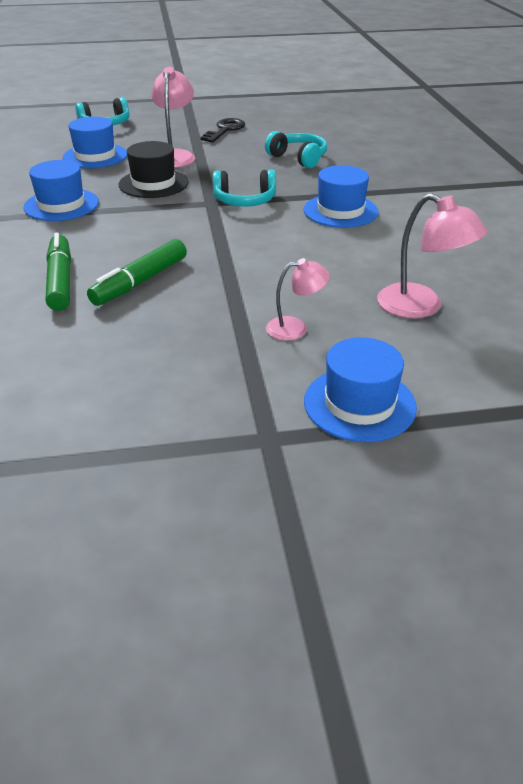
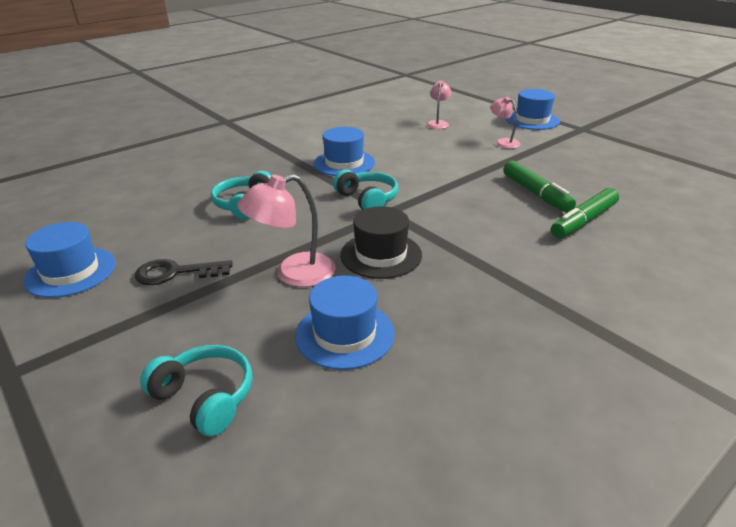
camera: 120 degrees left, 5 degrees down
(61, 205) = (489, 285): blue hat -> blue hat (71, 272)
(140, 282) = (536, 194): green marker -> green marker turned 60 degrees clockwise
(421, 307) = (438, 123): pink lamp -> pink lamp, size x0.62

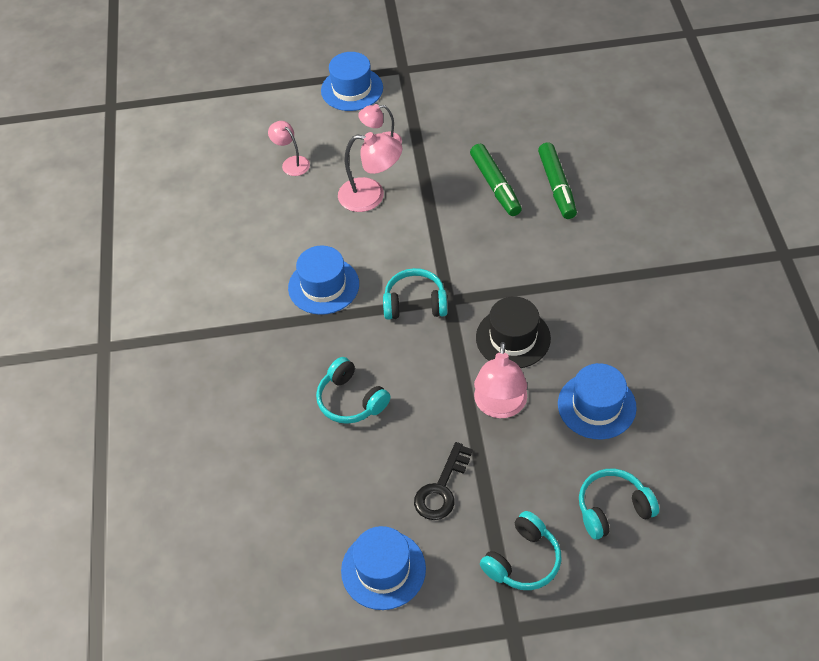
camera: 55 degrees left, 20 degrees up
(105, 350) = (522, 560): none -> turquoise headphones
(449, 153) = (371, 196): none -> pink lamp
(536, 194) = (495, 185): green marker -> green marker turned 60 degrees clockwise

